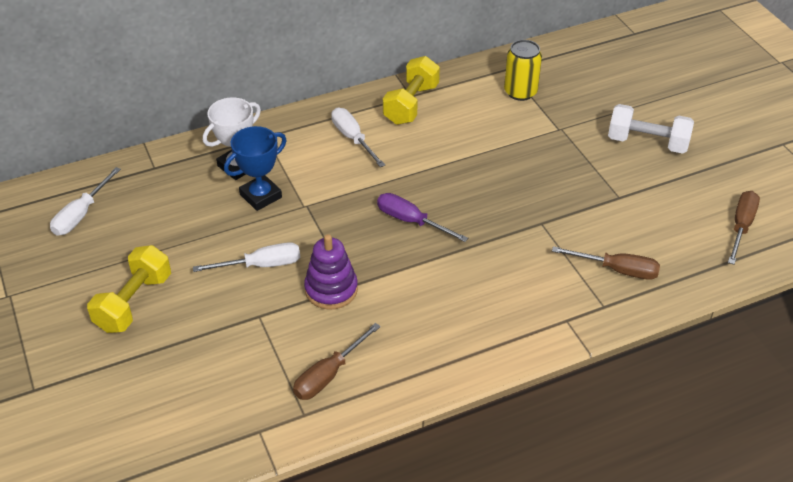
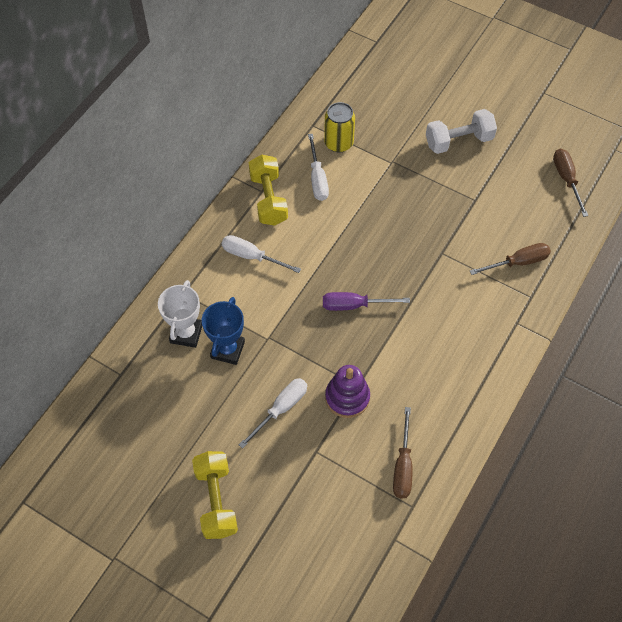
camera: 35 degrees left, 15 degrees up
(81, 214) = (102, 452): white screwdriver -> white screwdriver (317, 178)

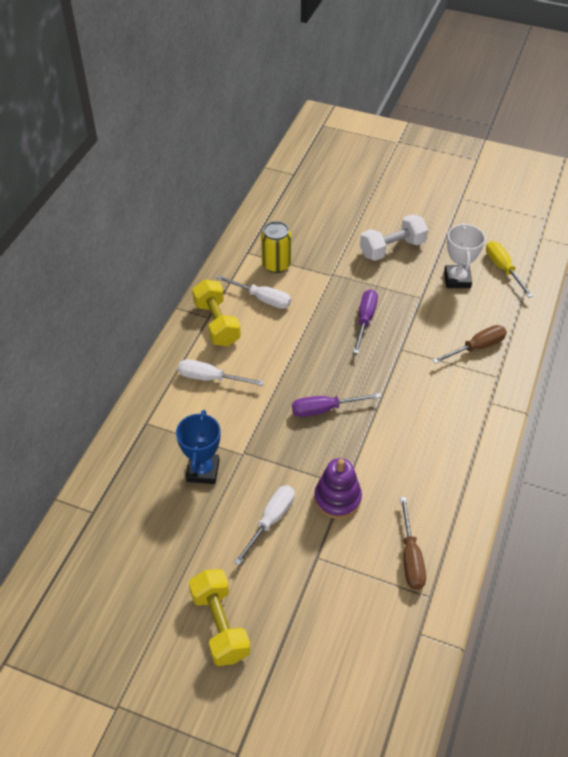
camera: 10 degrees left, 10 degrees down
(186, 333) = (156, 461): white trophy -> white trophy (457, 279)
(317, 178) = (262, 299): white screwdriver -> white screwdriver turned 45 degrees counterclockwise
(414, 216) = (365, 320): none -> purple screwdriver
(566, 179) = (503, 269): brown screwdriver -> yellow screwdriver

